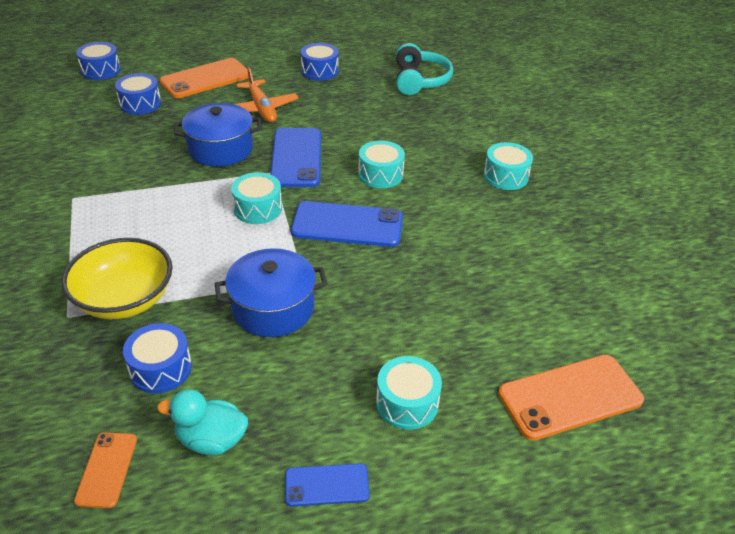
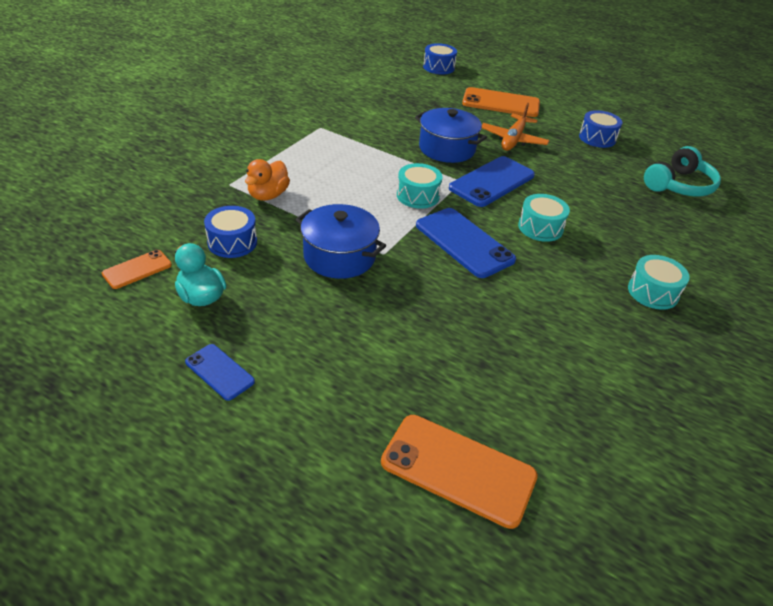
camera: 45 degrees right, 0 degrees up
(125, 299) = (268, 195): yellow bowl -> orange duck
(140, 104) = (435, 97): blue drum -> none
(407, 403) = (335, 371): turquoise drum -> none

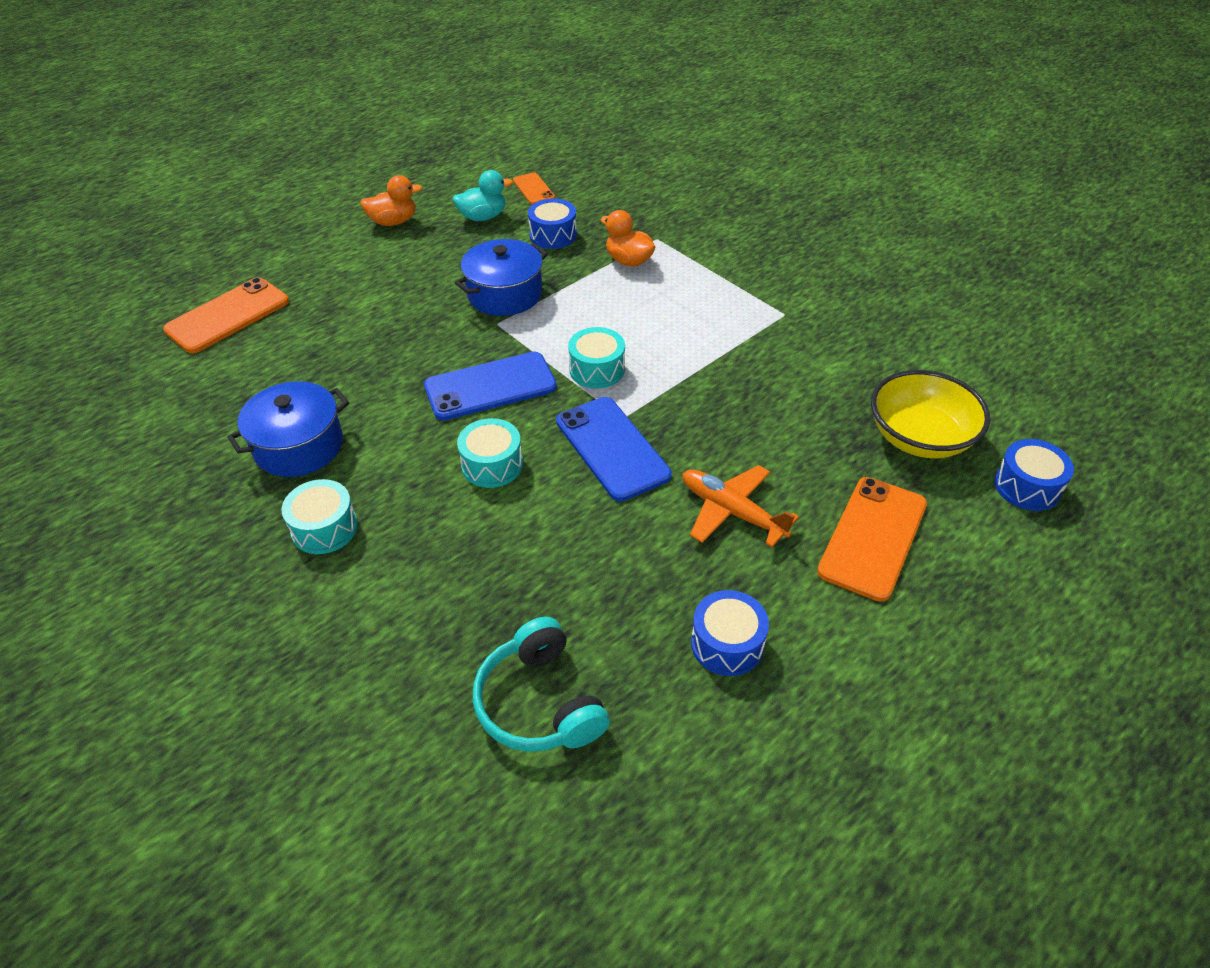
camera: 110 degrees right, 5 degrees up
(219, 372) = (393, 222): blue phone -> orange duck
(419, 89) = (920, 437): none -> yellow bowl
(447, 149) = (711, 424): blue pot -> blue pot (299, 446)

